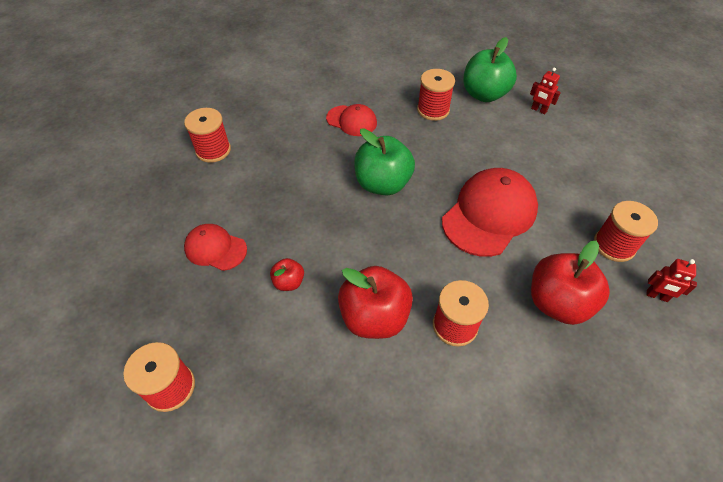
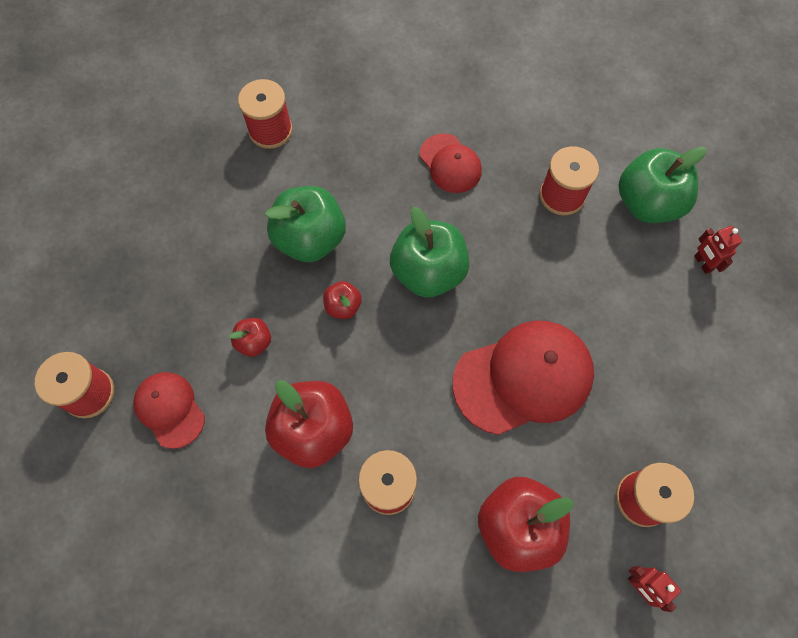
camera: 30 degrees right, 15 degrees up
(215, 248) = (206, 262): red cap -> red cap (170, 409)
(286, 200) = (310, 239): none -> green apple
(339, 229) = (343, 306): none -> red apple

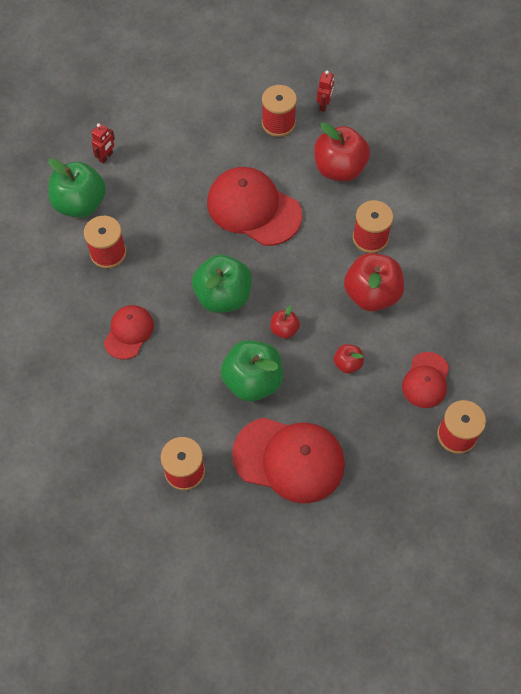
camera: 125 degrees left, 5 degrees down
(206, 220) = (289, 459): none -> red cap

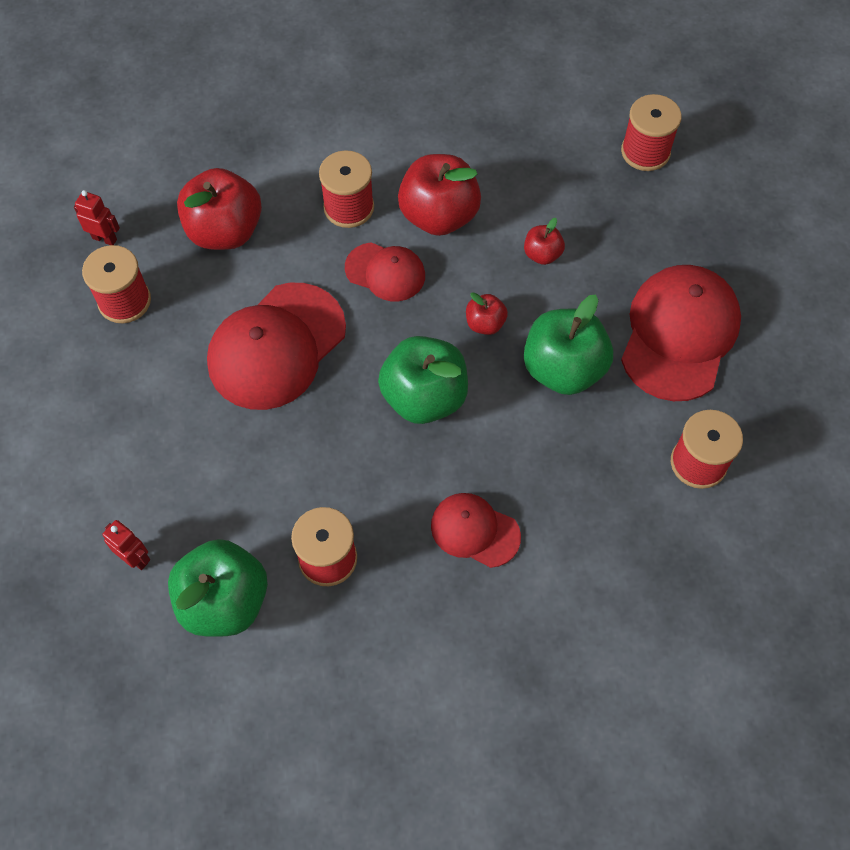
camera: 85 degrees left, 0 degrees up
(426, 380) = (570, 173): red cap -> red cap (385, 272)

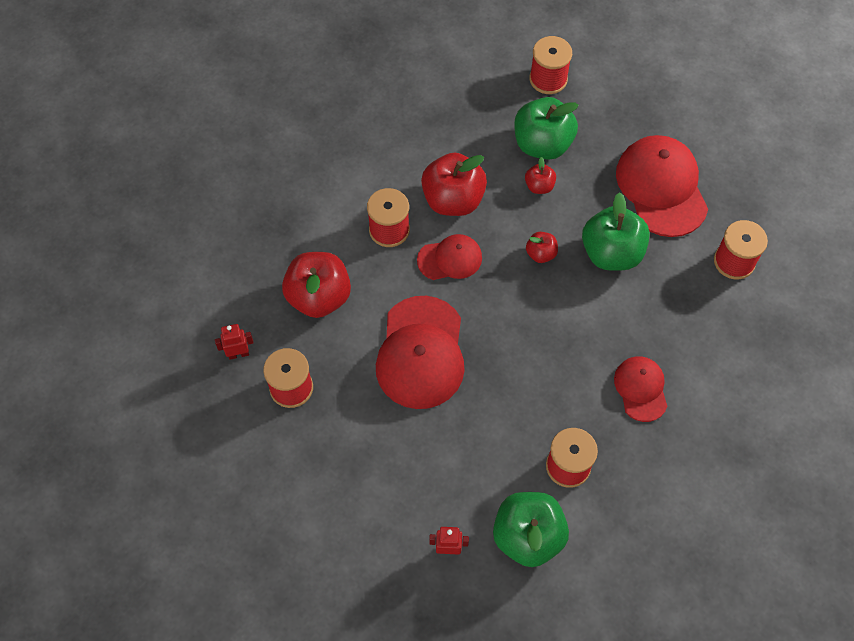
camera: 35 degrees left, 0 degrees up
(424, 397) = (542, 325): green apple -> green apple (542, 144)
(475, 530) = (641, 389): red cap -> red cap turned 90 degrees clockwise

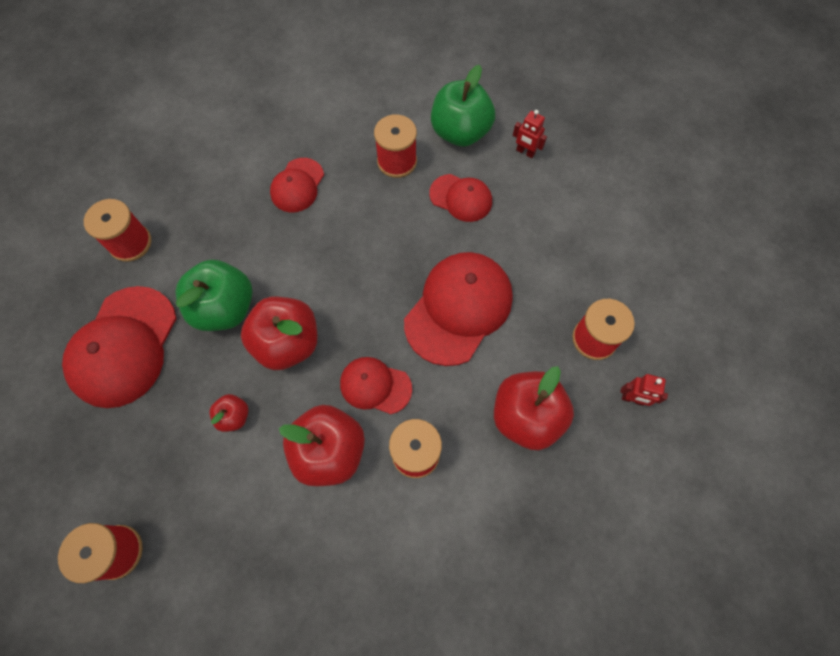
camera: 150 degrees left, 5 degrees up
(482, 460) = (461, 198): none -> red cap
(541, 254) = (287, 343): red apple -> red apple, size x2.04
(542, 144) = (192, 465): green apple -> none

